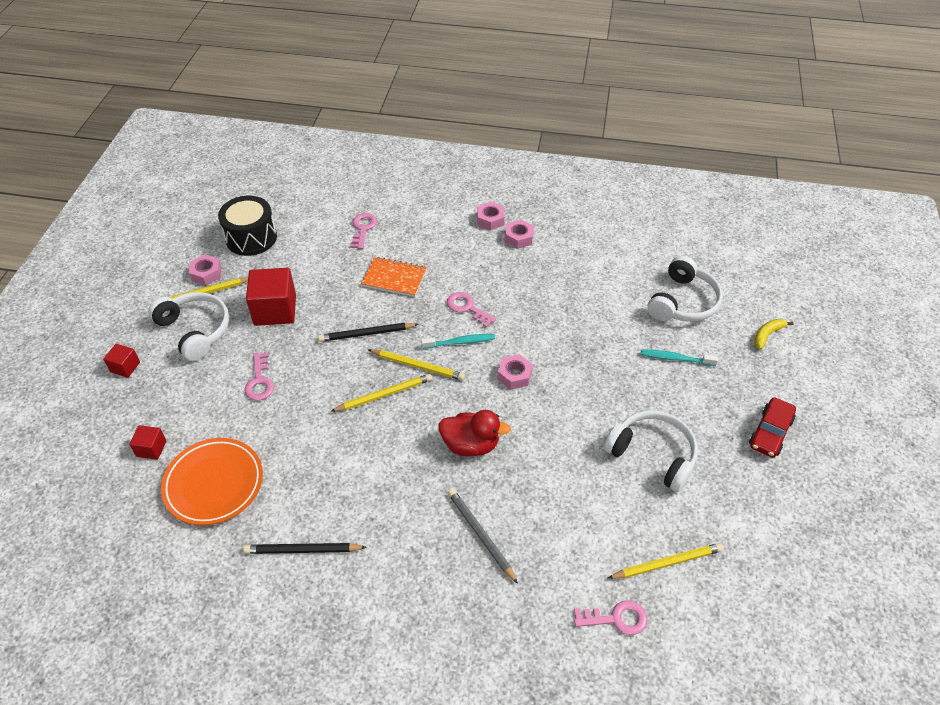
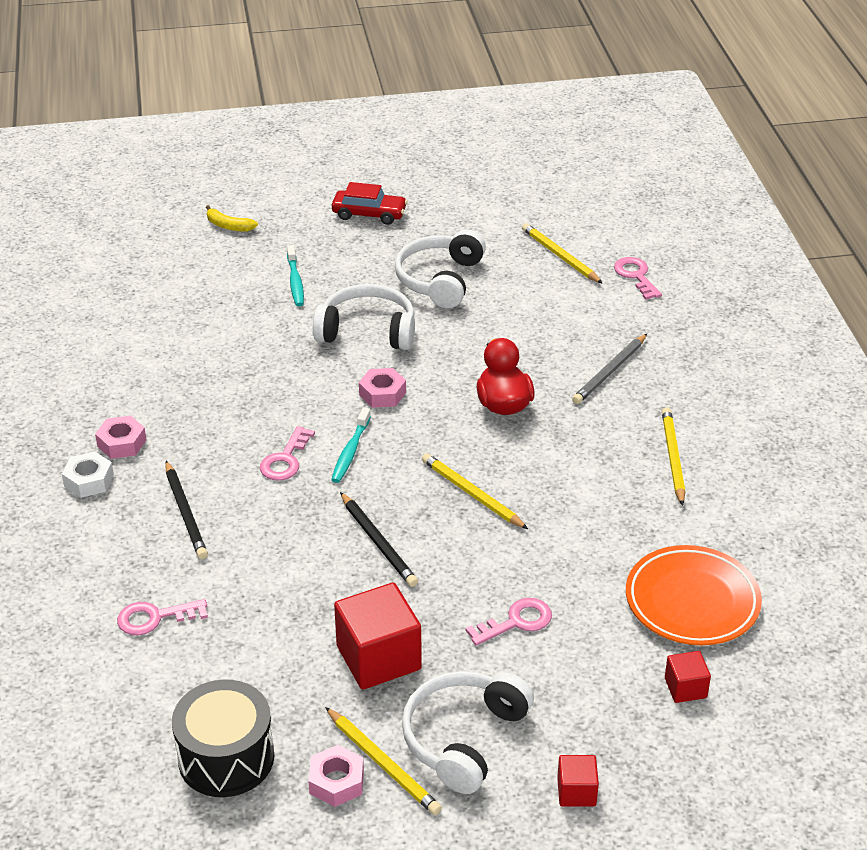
camera: 110 degrees left, 10 degrees down
(303, 550) = (717, 493): black pencil -> black pencil (185, 513)
(394, 278) = (256, 547): orange notebook -> none
(417, 366) = (410, 478): yellow pencil -> yellow pencil (673, 458)
(460, 342) = (350, 451): turquoise toothbrush -> turquoise toothbrush turned 135 degrees counterclockwise
(490, 220) = (89, 480): pink nut -> white nut
(683, 302) = (198, 287): white headphones -> white headphones (367, 331)

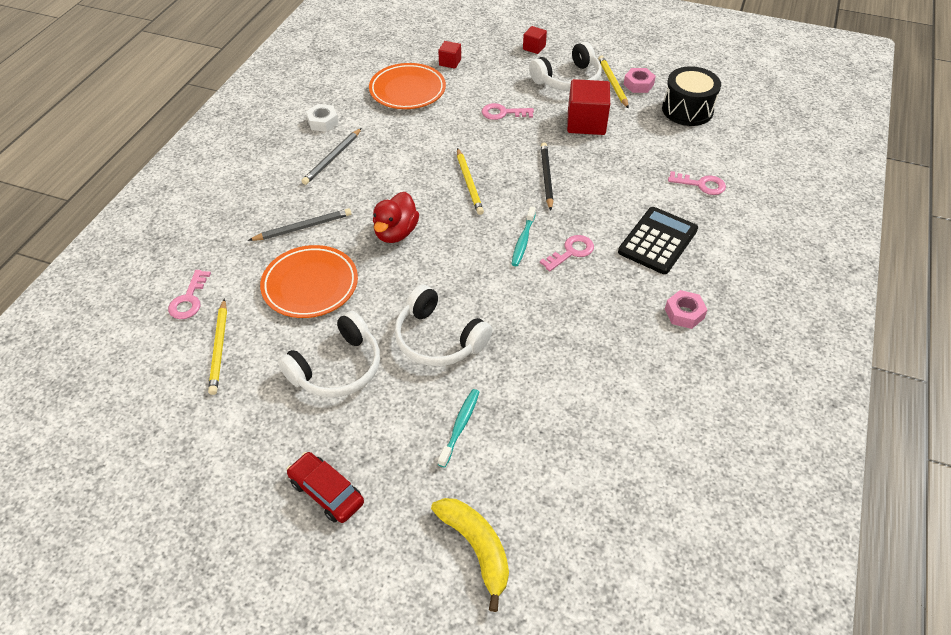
camera: 150 degrees left, 10 degrees up
(89, 480) = (718, 291): white nut -> white nut (323, 122)
(185, 513) = (657, 241): black pencil -> black calculator
(228, 226) = (477, 548): yellow banana -> yellow banana, size x1.68
(350, 451) = (523, 240): turquoise toothbrush -> turquoise toothbrush turned 150 degrees clockwise
(382, 393) = (470, 276): pink nut -> none
(537, 326) = (310, 285): none -> orange plate
(673, 458) = (332, 158): yellow pencil -> grey pencil

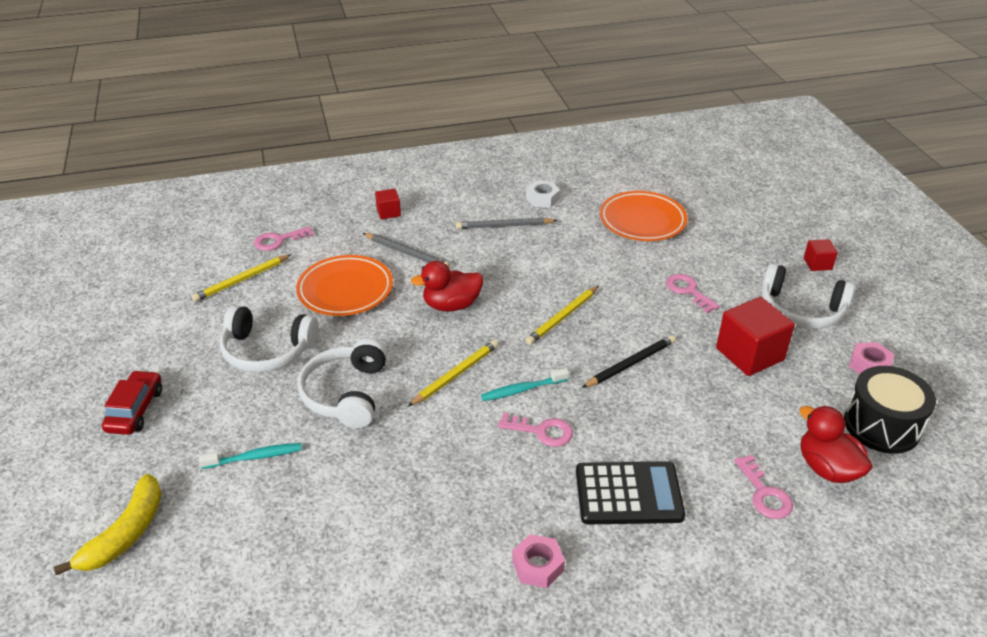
camera: 55 degrees right, 10 degrees down
(450, 62) = (716, 224): red cube -> red cube (388, 212)
(613, 83) = (842, 345): yellow pencil -> yellow pencil (455, 375)
(701, 149) = (827, 468): none -> red duck

